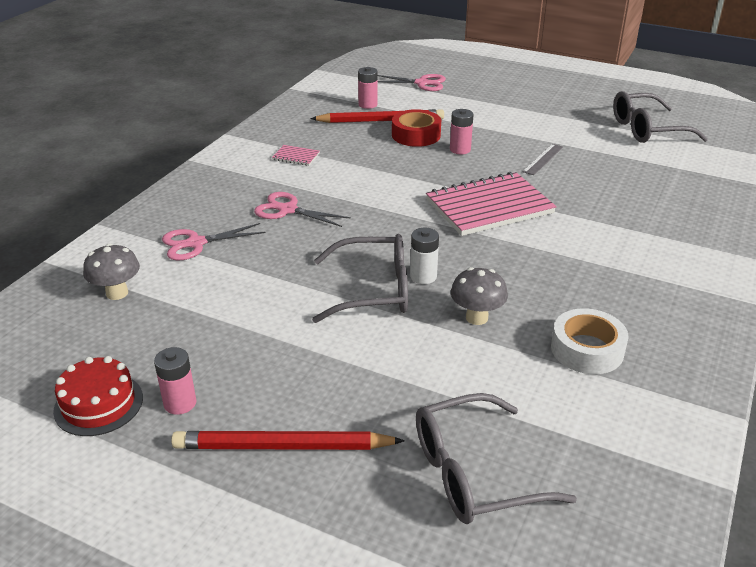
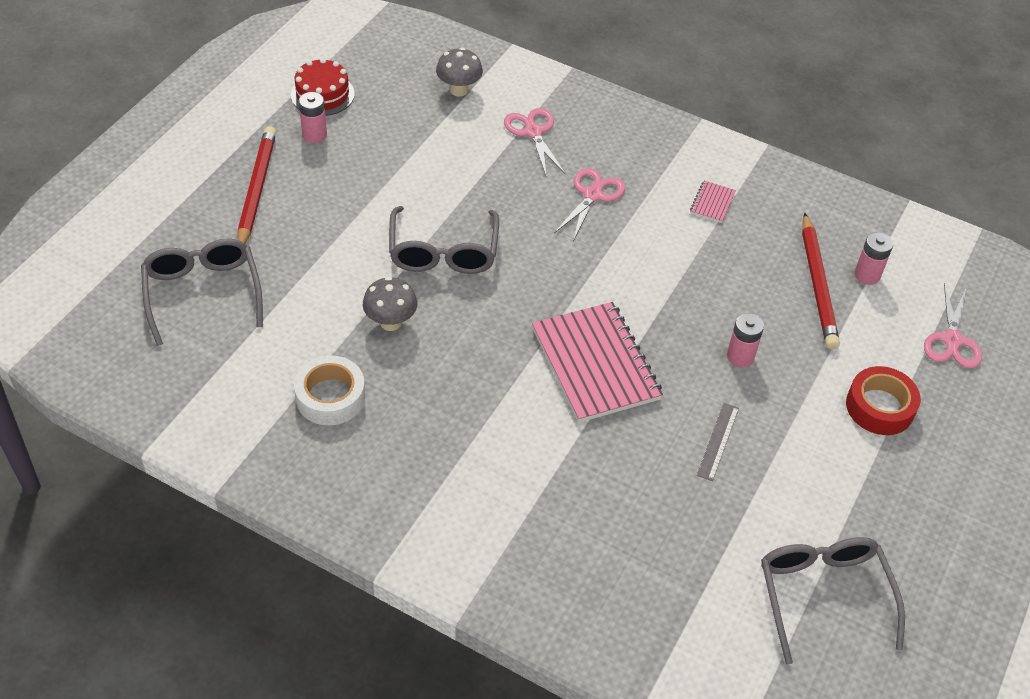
camera: 90 degrees right, 15 degrees up
(416, 135) = (779, 316): red tape -> red tape (879, 407)
(423, 276) = (462, 290): white battery -> none
(543, 159) = (717, 441): grey ruler -> grey ruler turned 75 degrees clockwise

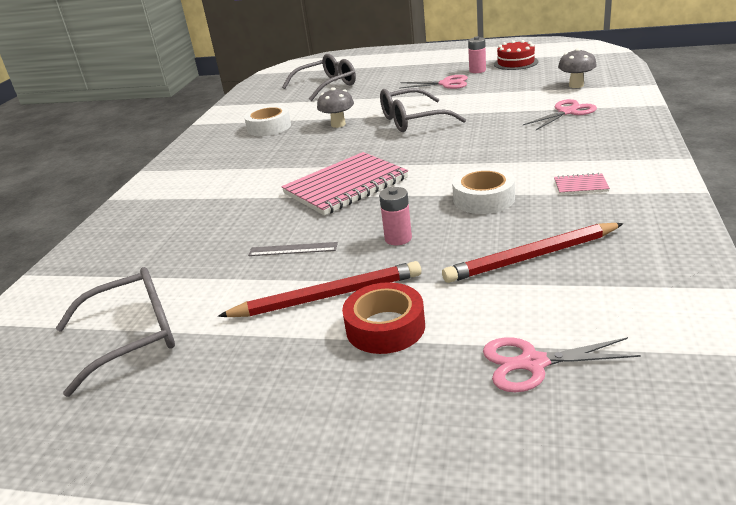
camera: 80 degrees right, 20 degrees down
(257, 189) = (416, 73): red pencil -> red pencil (328, 296)
(592, 195) = (526, 144): pink scissors -> pink scissors (446, 84)
(697, 272) = (483, 199): none -> white tape
(867, 275) = (580, 283): pink battery -> none

